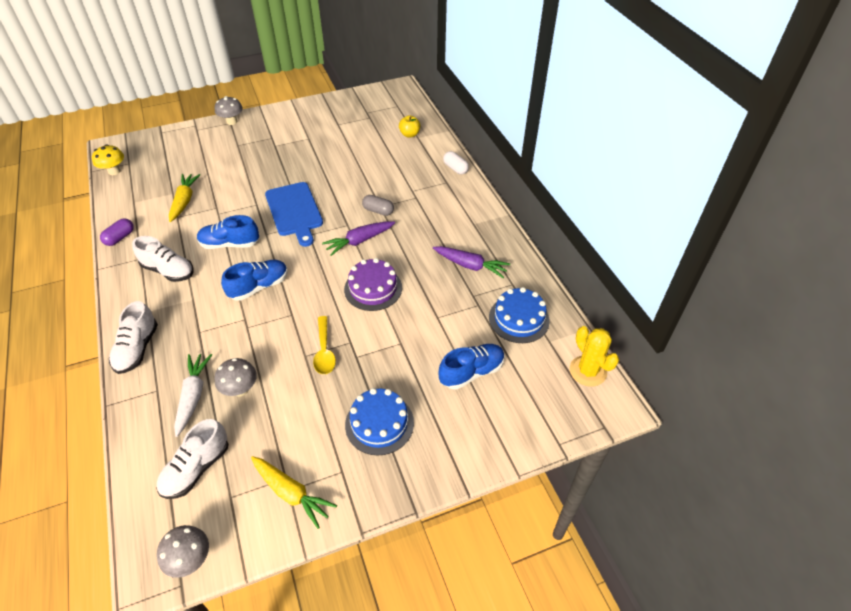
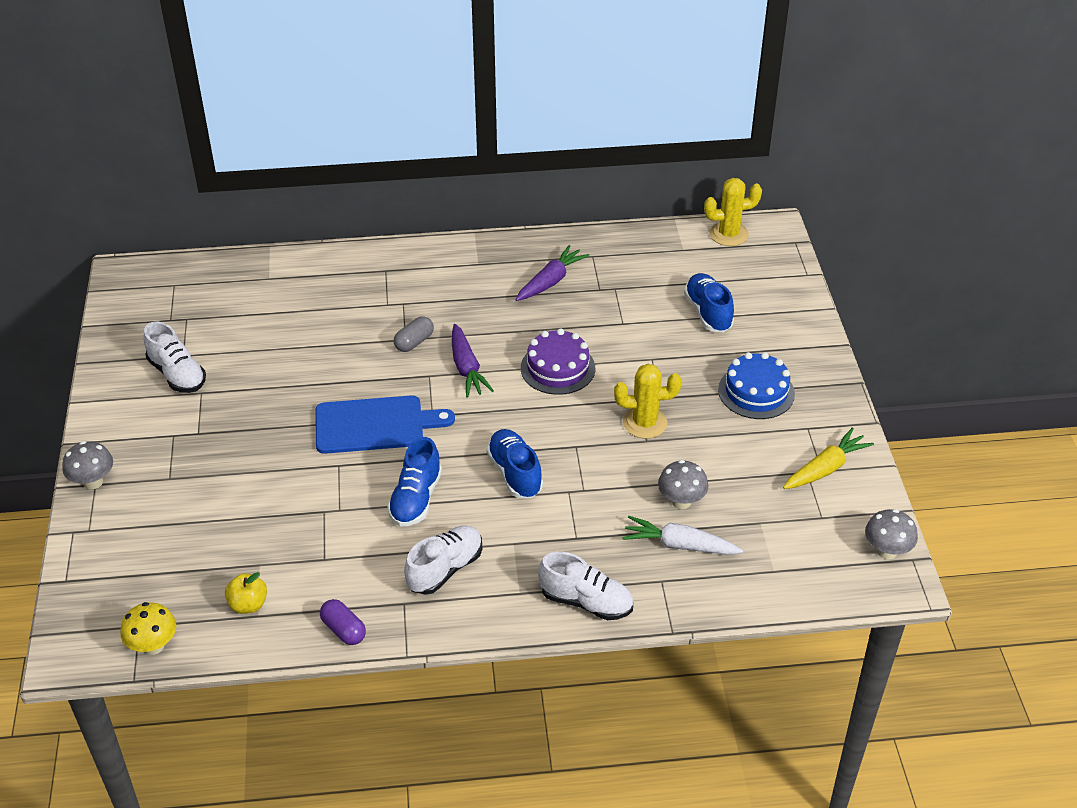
camera: 75 degrees left, 5 degrees down
(184, 201) = (289, 549): yellow carrot -> none
(196, 468) = (781, 544): white shoe -> white shoe (177, 374)
(324, 351) = (644, 423): yellow spoon -> yellow cactus
(409, 134) = (257, 285): yellow apple -> yellow apple (248, 605)
(455, 168) = (361, 257): white capsule -> none
(519, 319) = (646, 263): blue cake -> none

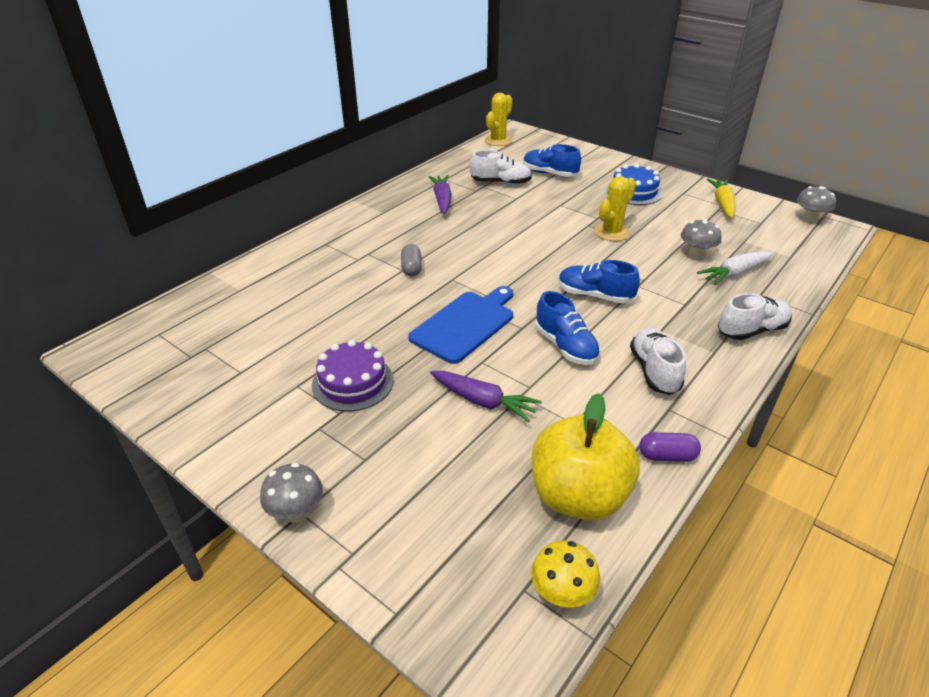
camera: 45 degrees left, 5 degrees down
(177, 374) = (256, 387): white shoe -> white shoe (500, 183)
(248, 605) = (578, 496): yellow apple -> yellow apple, size x2.26
(466, 368) = (469, 263): purple carrot -> purple carrot (483, 401)
(558, 368) = (521, 234): purple cake -> purple cake (352, 382)

